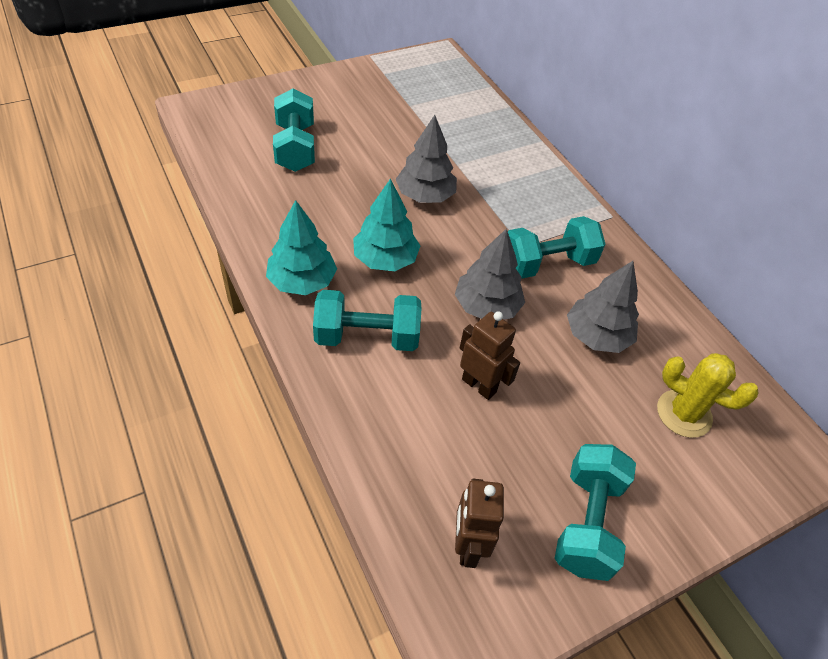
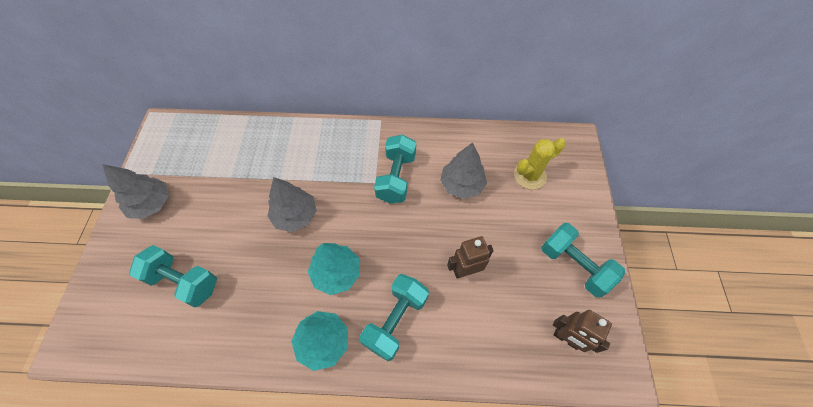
camera: 55 degrees left, 10 degrees up
(487, 306) = (410, 231): grey tree -> grey tree (152, 204)

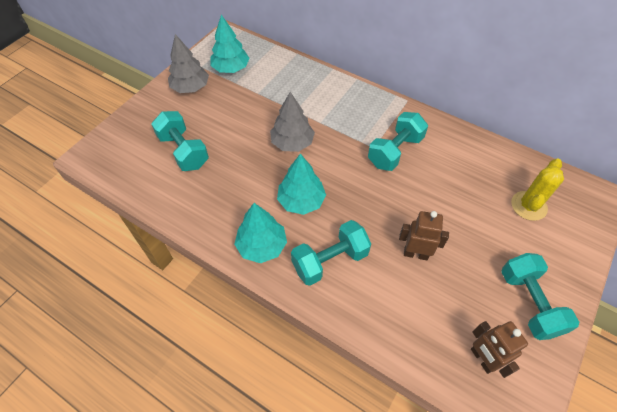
camera: 30 degrees right, 5 degrees down
(186, 162) = (231, 68): none -> turquoise tree
(461, 185) = (453, 183): grey tree -> none
(530, 176) = (528, 206): yellow cactus -> yellow cactus turned 60 degrees counterclockwise

